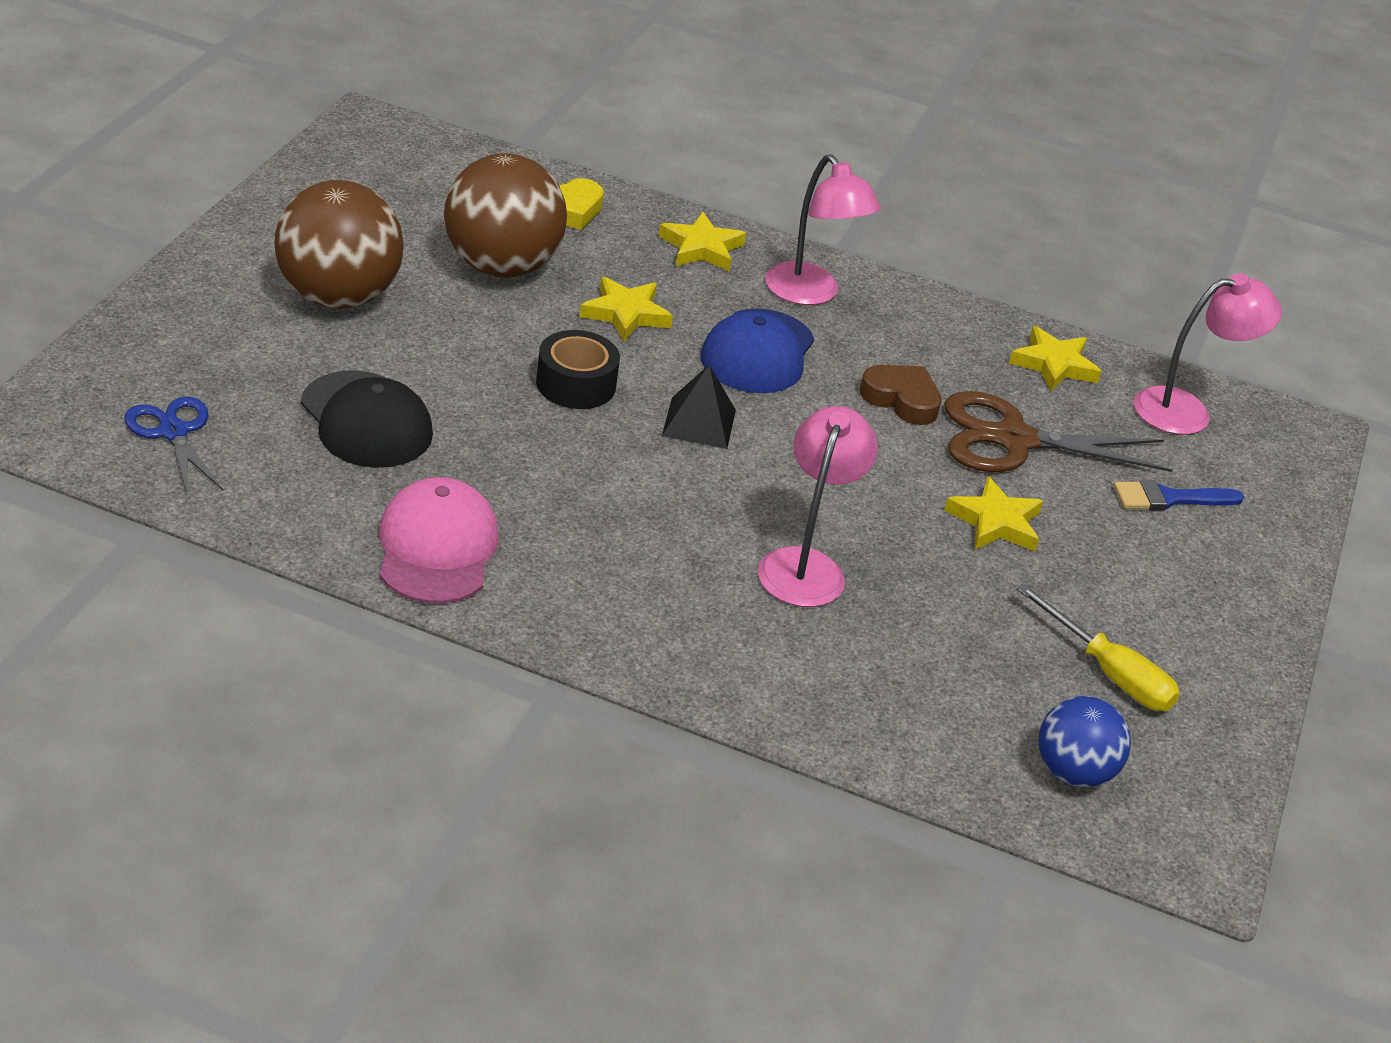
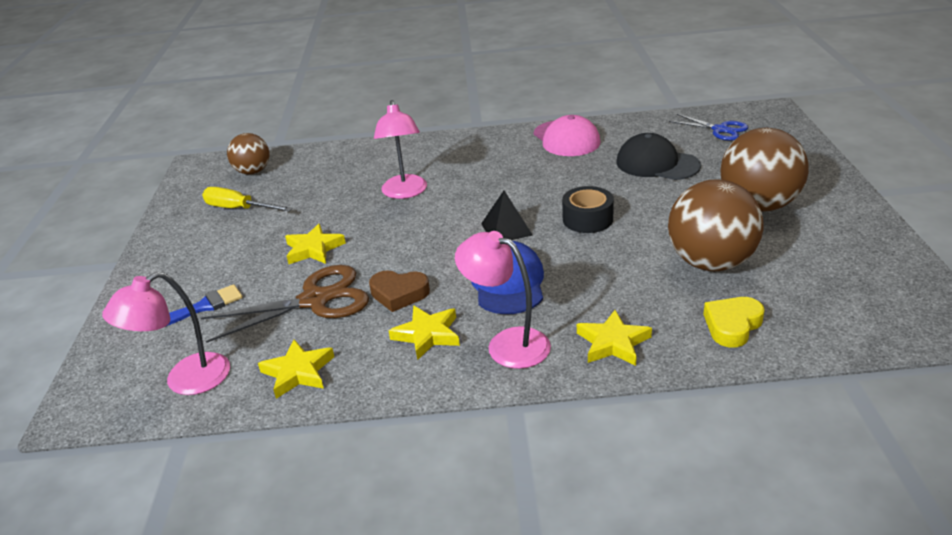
camera: 165 degrees right, 5 degrees down
(625, 314) = (607, 269): yellow star -> yellow star (427, 335)
(1073, 772) = (253, 171): blue ball -> brown ball

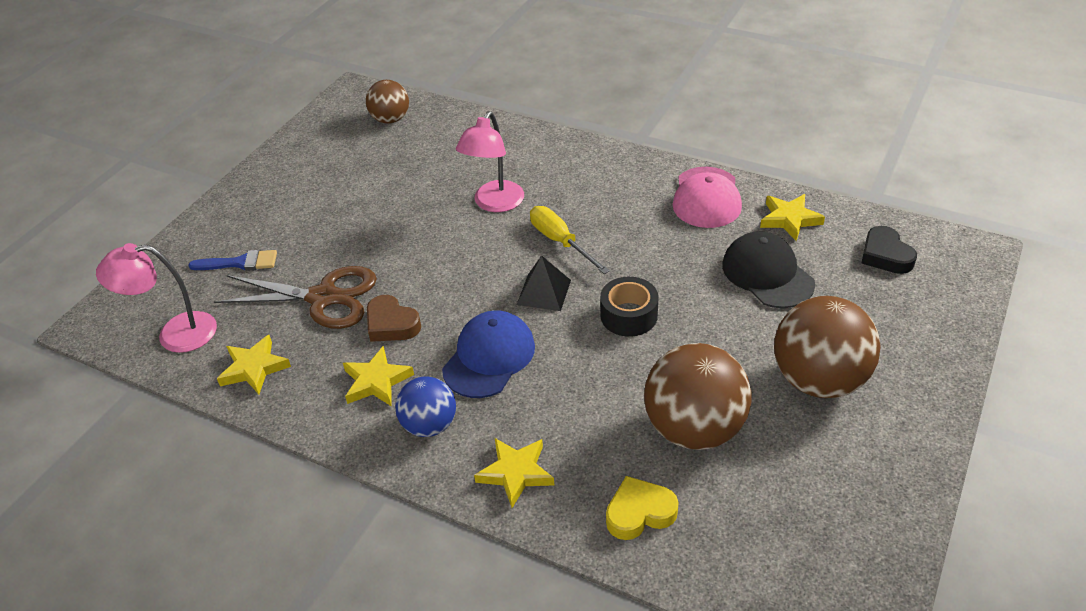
camera: 30 degrees right, 10 degrees up
(239, 209) = (346, 161): yellow screwdriver -> yellow screwdriver (560, 242)
(313, 249) = (367, 238): yellow star -> yellow star (789, 219)
(507, 343) = (429, 425): pink lamp -> blue ball
(720, 130) = (885, 255): blue scissors -> black heart

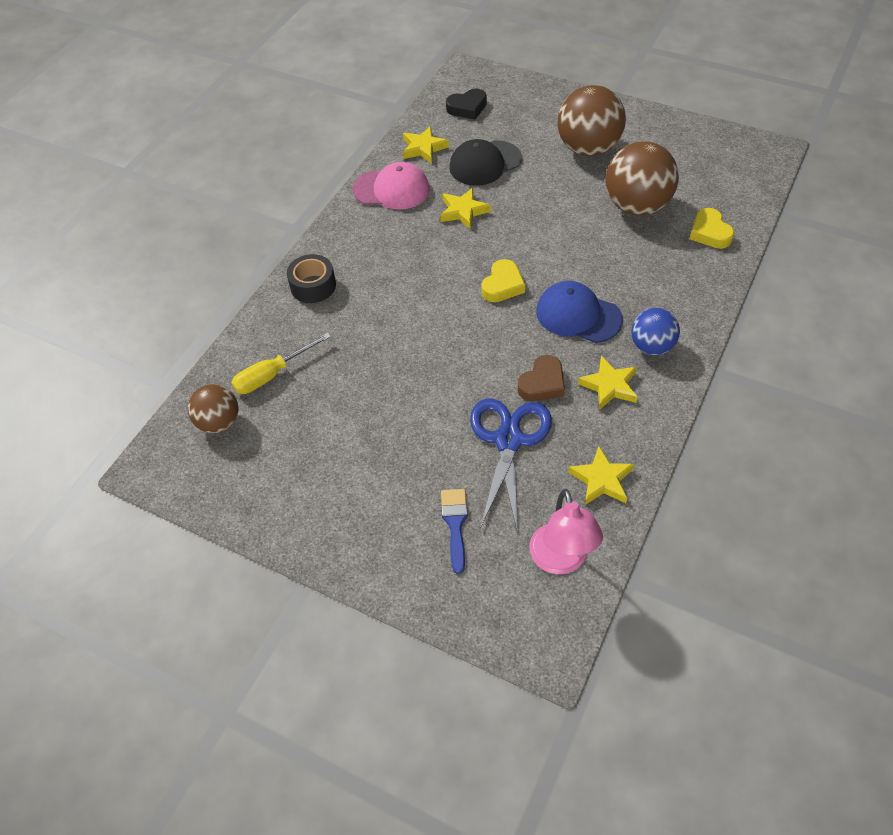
camera: 90 degrees left, 10 degrees up
(323, 297) = (508, 440): brown scissors -> blue scissors
(494, 204) = (382, 323): pink lamp -> none
(516, 473) = (688, 294): yellow star -> yellow star (463, 211)
(543, 292) = (502, 285): black pyramid -> yellow heart
(560, 242) = (440, 276): yellow screwdriver -> yellow screwdriver (272, 374)
(629, 315) = (529, 236): black tape -> black tape (313, 286)

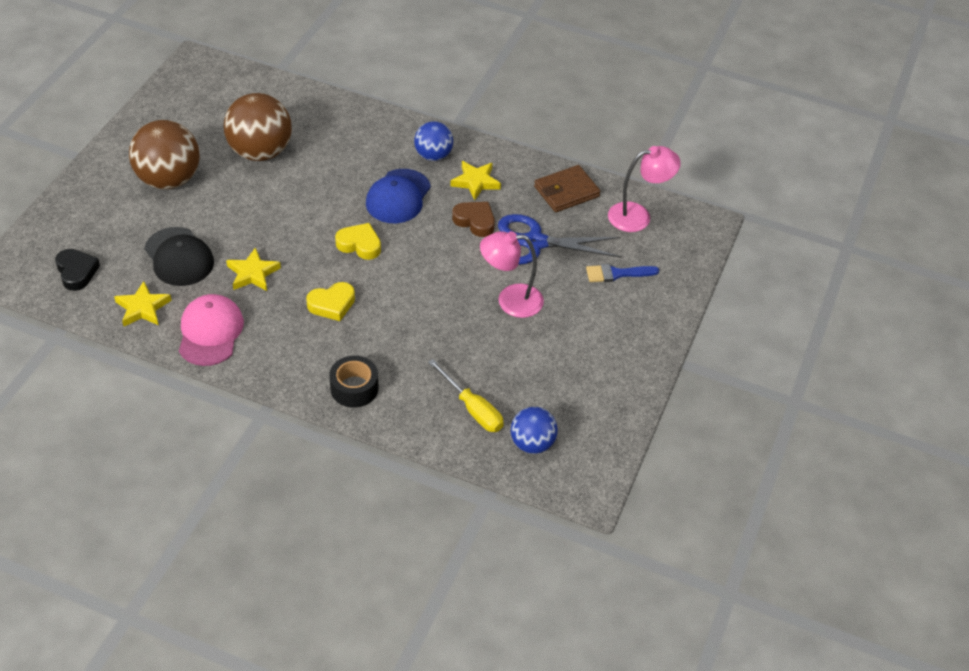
camera: 100 degrees left, 5 degrees down
(219, 422) = (532, 443): brown ball -> blue ball
(416, 412) = (510, 300): none -> pink lamp
(601, 480) = (566, 191): yellow star -> brown wallet
(709, 233) = (301, 110): yellow heart -> yellow heart (332, 304)

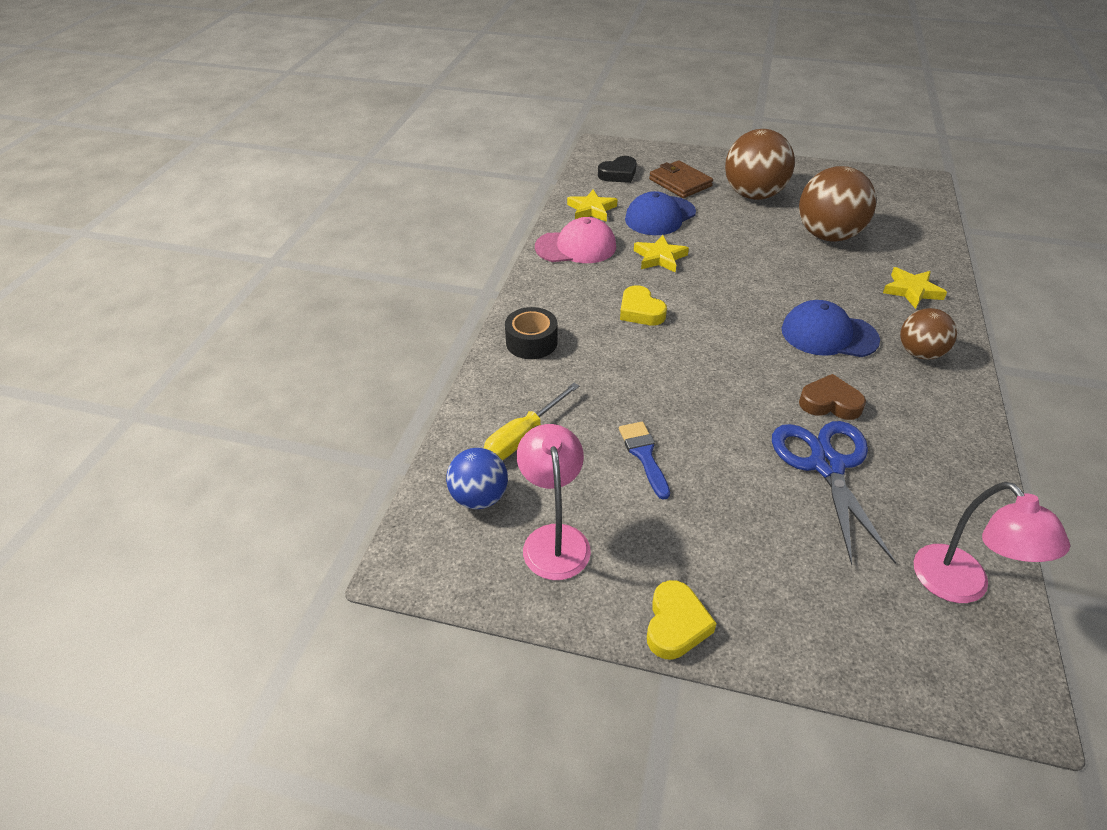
camera: 85 degrees right, 5 degrees down
(179, 257) = (660, 216): black cap -> blue cap
(359, 245) = (736, 317): yellow heart -> yellow heart (676, 624)
(433, 155) = (919, 353): blue ball -> brown ball
(475, 182) = (900, 395): yellow star -> yellow star (911, 291)
(475, 221) = (830, 403): brown heart -> brown heart turned 105 degrees counterclockwise
(510, 300) = (709, 451): pink lamp -> pink lamp (554, 539)
(566, 191) = (951, 490): brown wallet -> brown wallet (680, 183)
(617, 274) = (818, 567): blue brush -> blue brush (644, 455)

